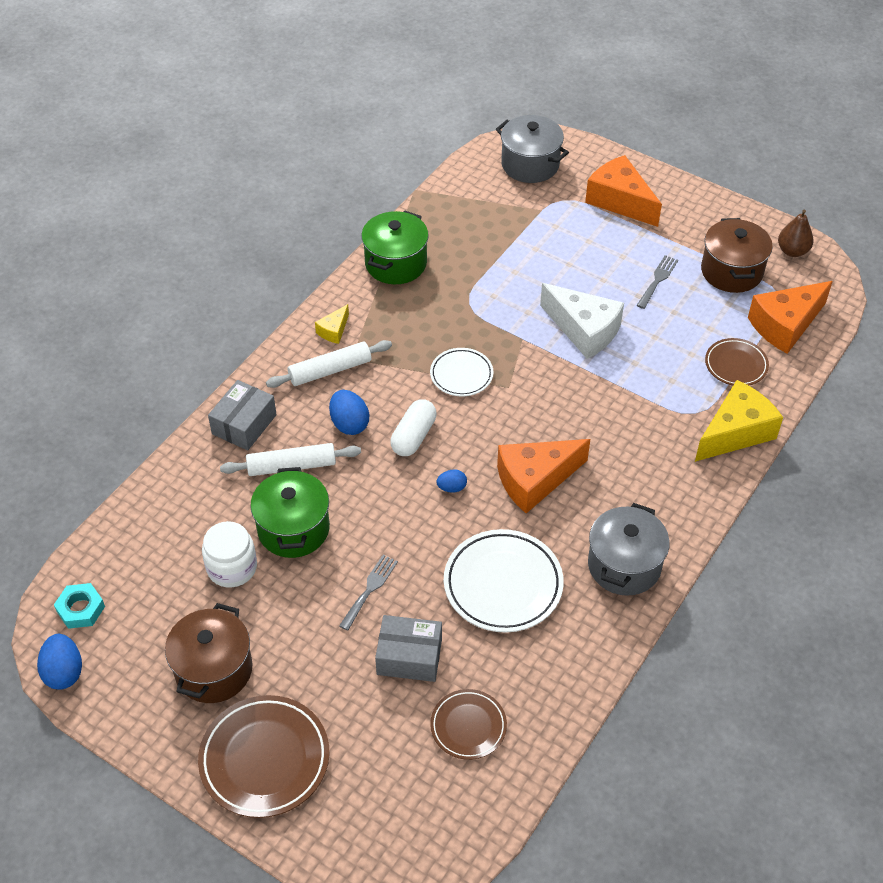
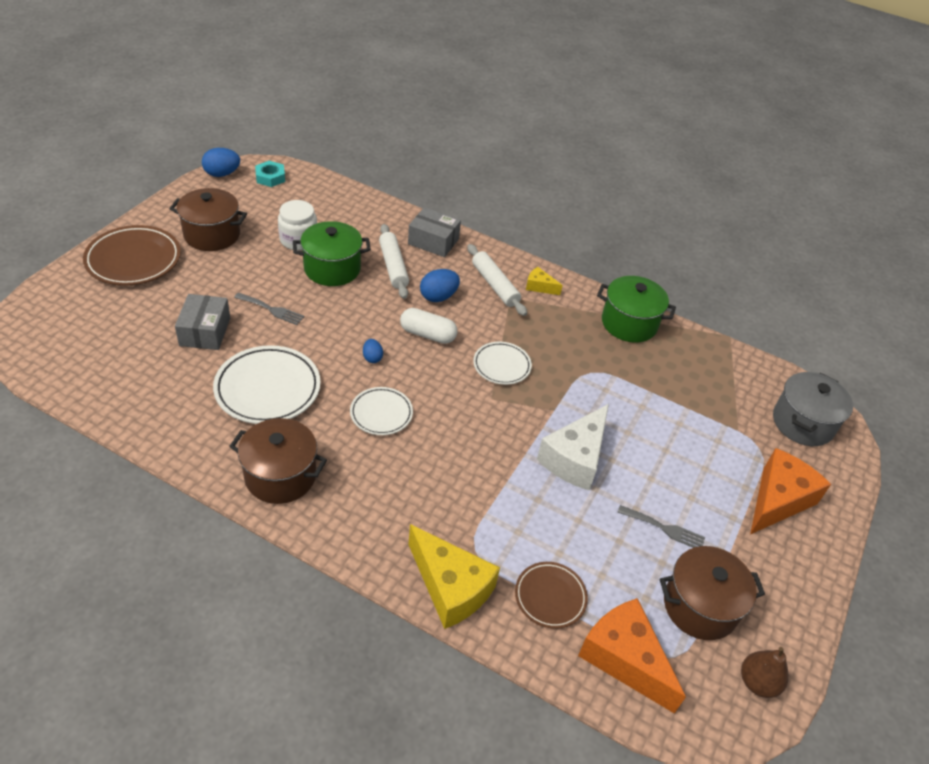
camera: 80 degrees right, 5 degrees down
(468, 726) = (133, 365): brown plate -> none
(535, 480) = (381, 413): orange cheese -> white plate
(624, 565) = (280, 476): grey pot -> brown pot

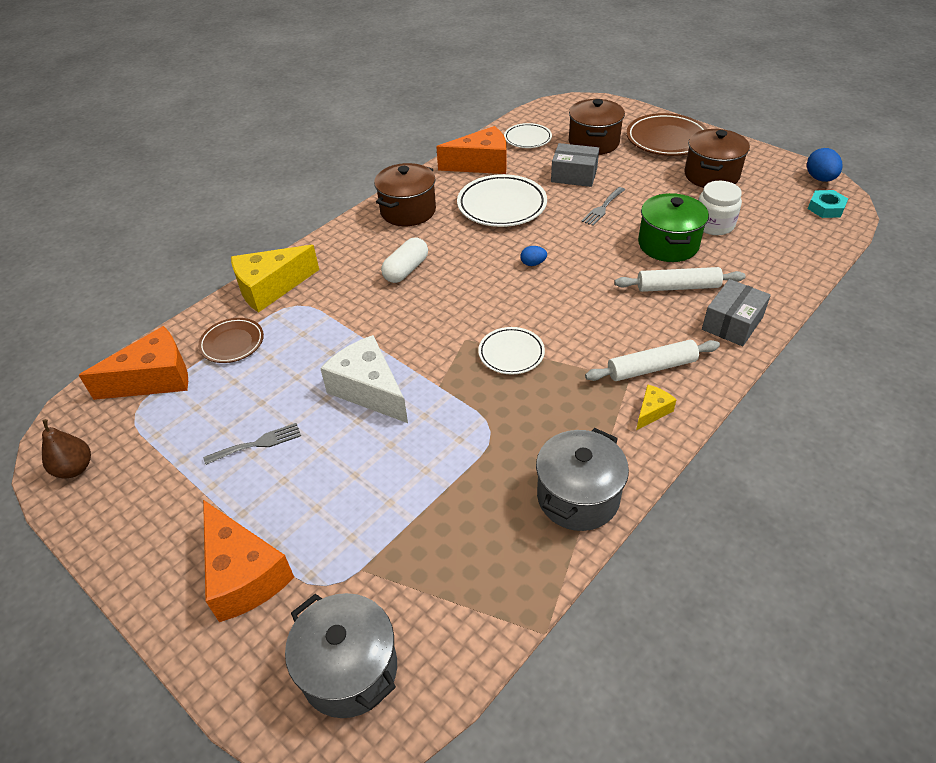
camera: 110 degrees right, 0 degrees up
(171, 415) = (481, 164): none -> orange cheese
(381, 413) = (460, 264): white plate -> white plate (527, 139)
(428, 334) = (564, 303): white capsule -> white capsule (406, 270)
(438, 297) = (626, 317): blue egg -> none
(629, 323) = (578, 497): green pot -> grey pot
(664, 528) = (258, 443): grey fork -> grey fork turned 150 degrees counterclockwise
(700, 606) = (166, 447): brown pot -> brown pot (593, 143)

